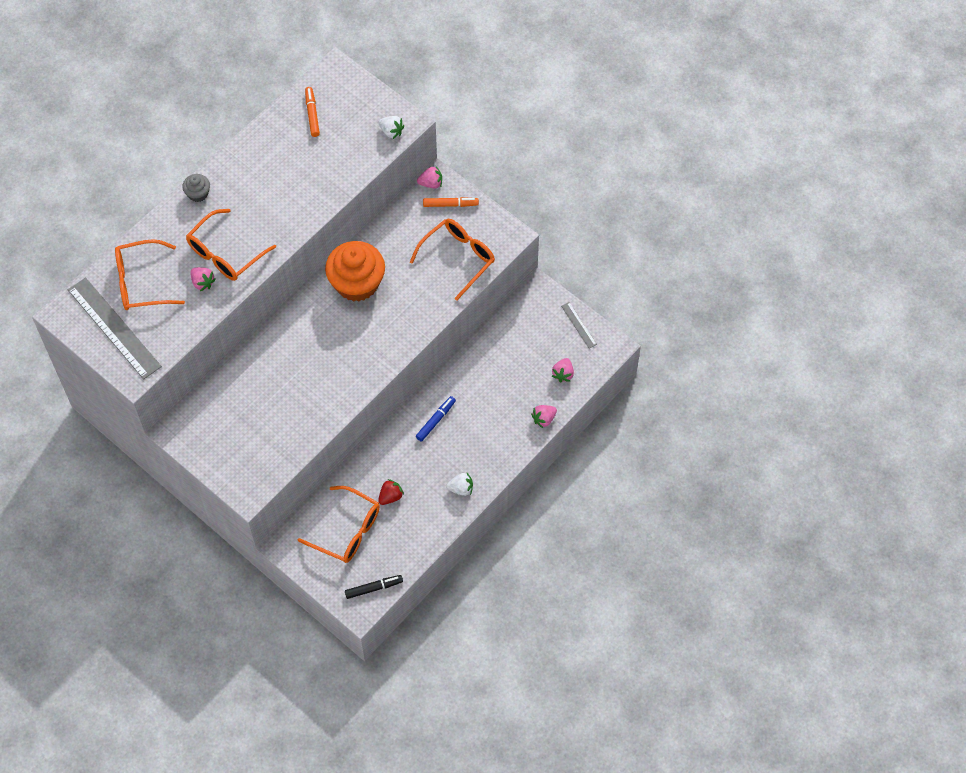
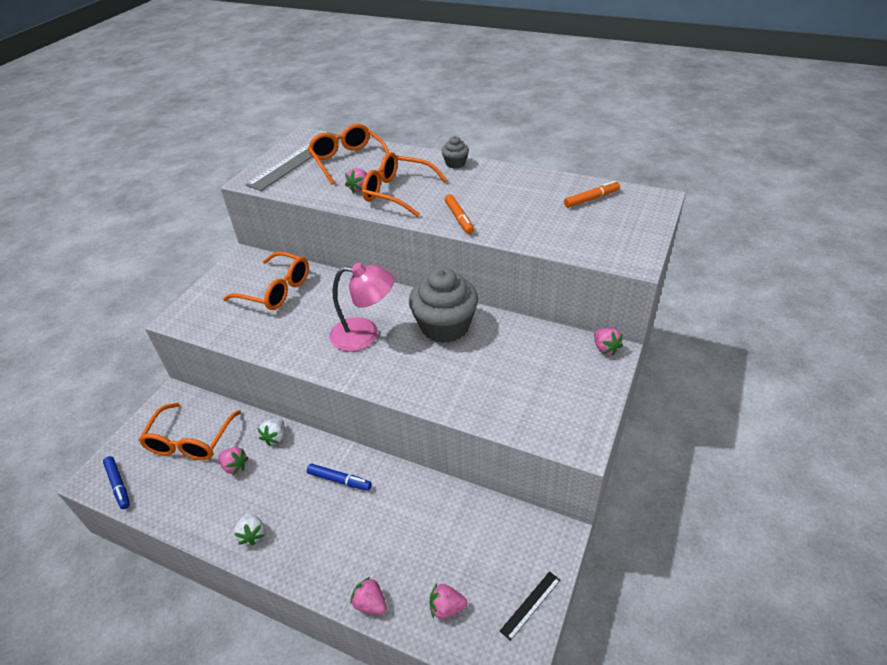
camera: 75 degrees right, 20 degrees down
(340, 344) = (365, 334): none -> pink lamp
(357, 283) = (445, 326): orange cupcake -> grey cupcake
(374, 588) = (118, 485): black marker -> blue marker
(390, 496) = (235, 466): red strawberry -> pink strawberry
(391, 131) = (614, 253): white strawberry -> white strawberry (275, 437)
(450, 204) = (589, 373): orange marker -> orange marker (459, 218)
(458, 258) = (519, 401): orange glasses -> orange glasses (276, 290)
(578, 325) = (530, 605): grey ruler -> black ruler

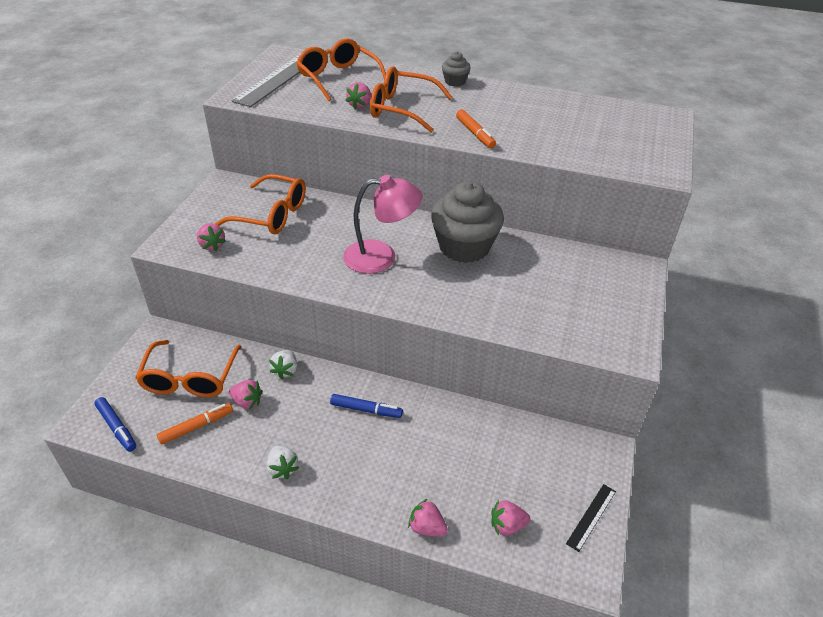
camera: 10 degrees left, 0 degrees up
(591, 199) = (604, 115): orange marker -> orange marker (196, 427)
(605, 348) = (632, 264): pink strawberry -> pink strawberry (212, 245)

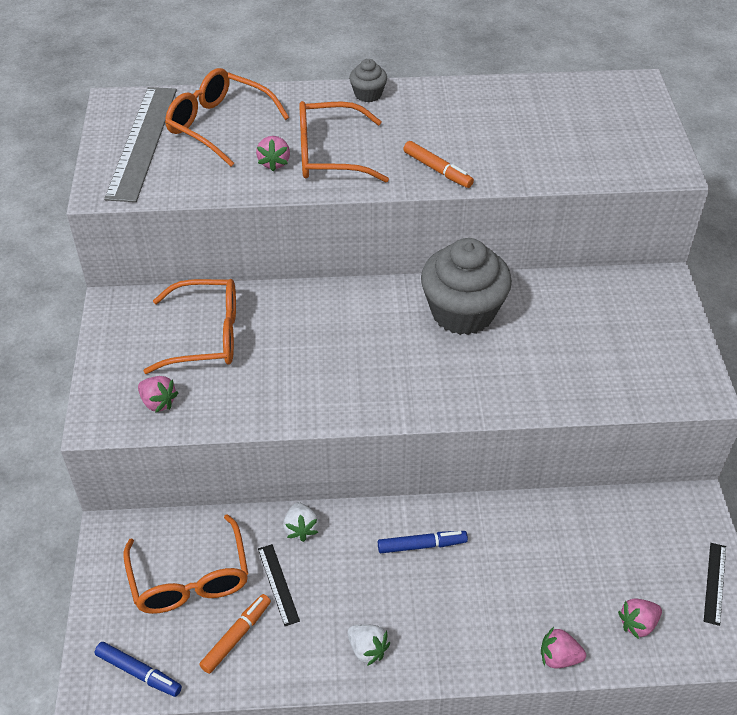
camera: 20 degrees left, 5 degrees up
(247, 402) = (278, 584): pink strawberry -> black ruler
(381, 257) = (375, 355): pink lamp -> none

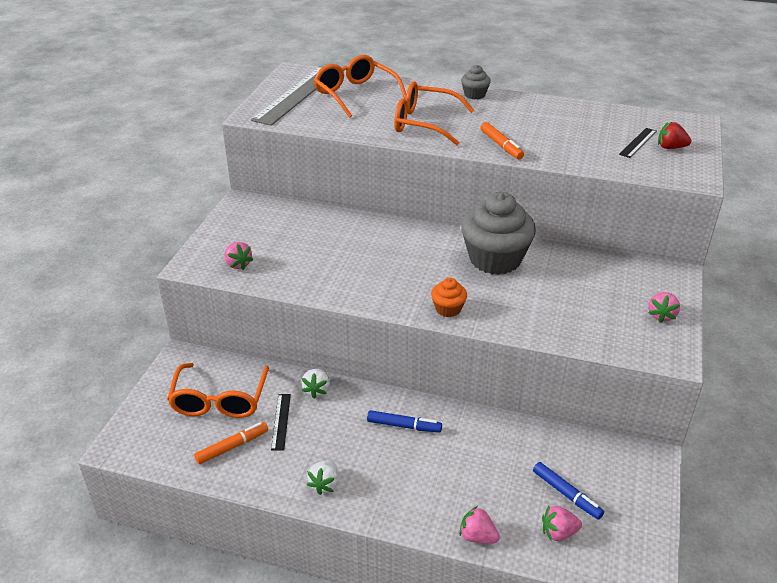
camera: 20 degrees right, 10 degrees down
(139, 672) = (151, 449): blue marker -> blue marker (566, 494)
(206, 336) = (294, 233): orange glasses -> none
(274, 163) = (381, 121): pink strawberry -> pink strawberry (661, 315)
(367, 649) = (325, 484): white strawberry -> white strawberry turned 45 degrees clockwise
(441, 398) = (448, 309): none -> orange cupcake
(626, 129) = (671, 147): none -> red strawberry
(714, 583) = (643, 522): black ruler -> black ruler (638, 142)

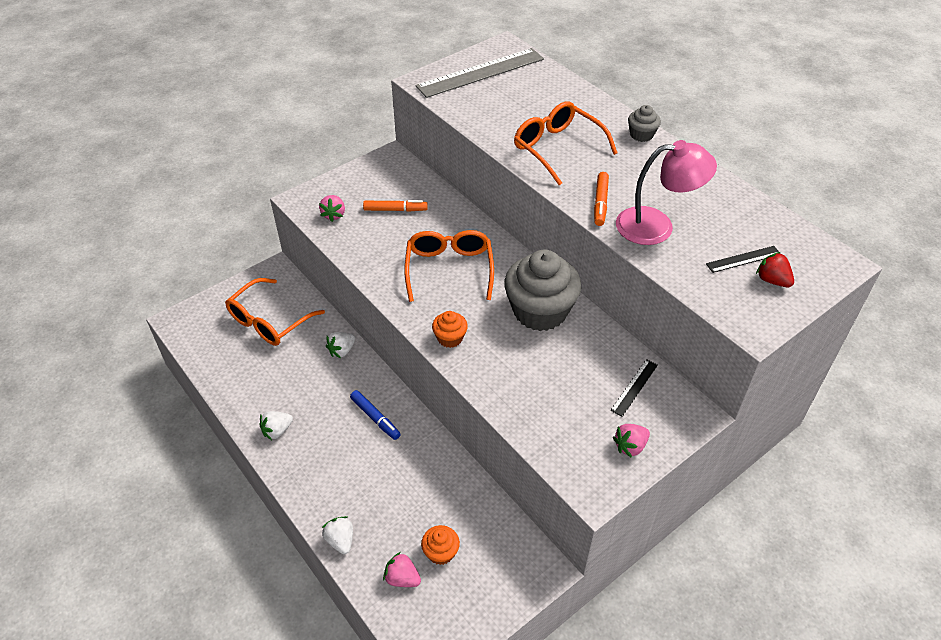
camera: 35 degrees right, 10 degrees up
(232, 446) = (245, 363): orange marker -> orange marker (395, 210)
(281, 421) = (294, 362): black ruler -> black ruler (634, 387)
(355, 94) = (531, 92): orange glasses -> orange glasses (449, 269)
(477, 536) = (340, 540): pink strawberry -> white strawberry
(558, 145) = (656, 226): none -> pink lamp
(566, 494) = (441, 552): blue marker -> orange cupcake

